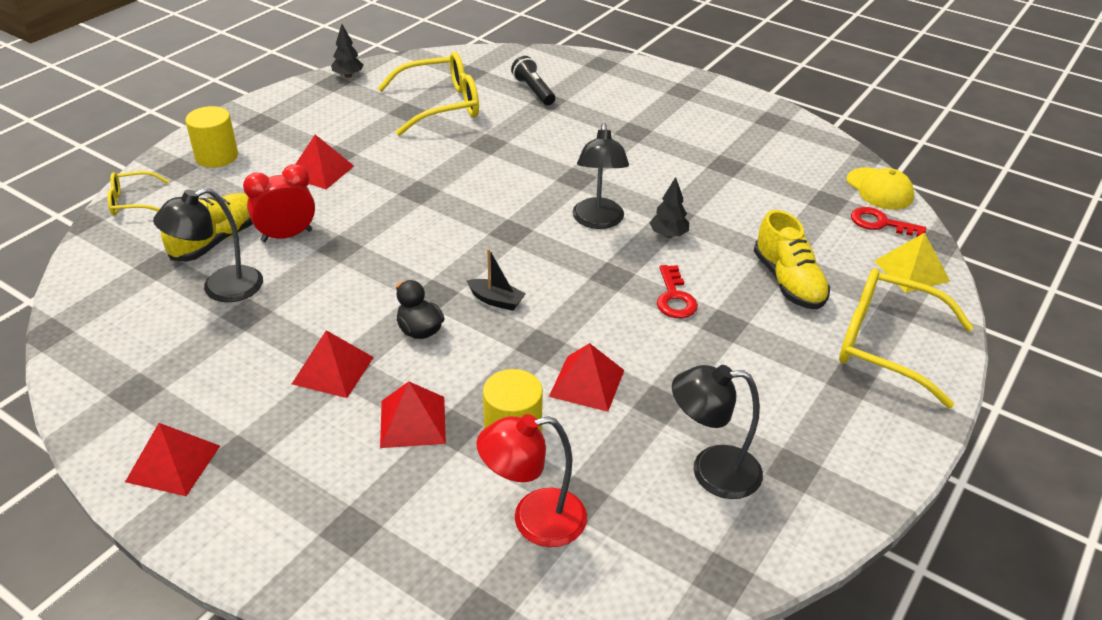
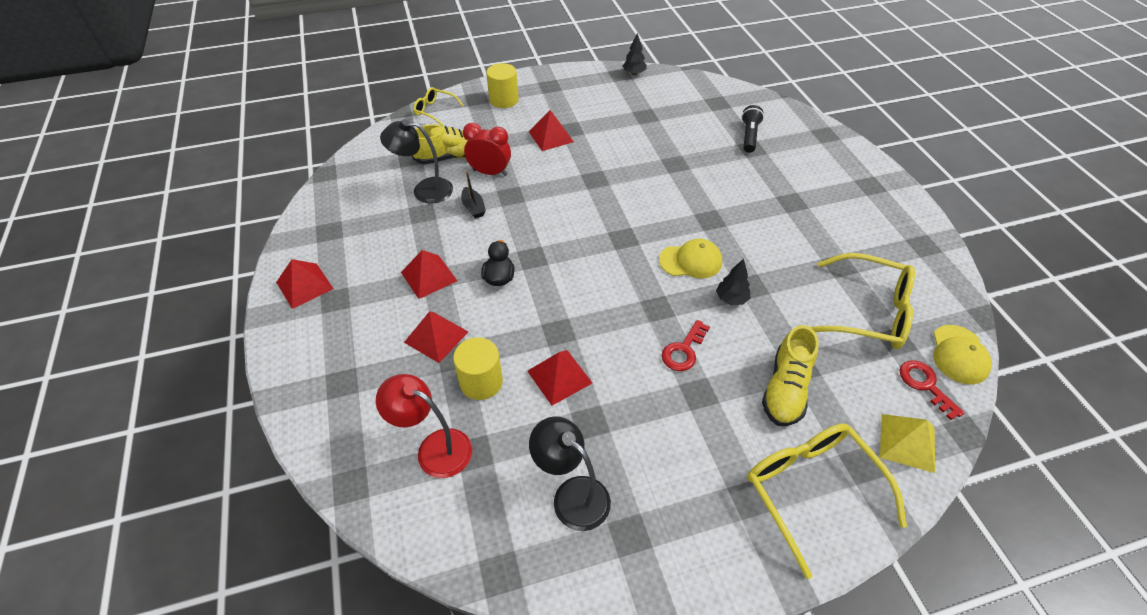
camera: 40 degrees right, 10 degrees up
(440, 105) = (671, 120): yellow glasses -> yellow glasses (867, 312)
(496, 300) = (564, 283): black boat -> black boat (473, 207)
(598, 221) = (690, 261): black lamp -> yellow cap

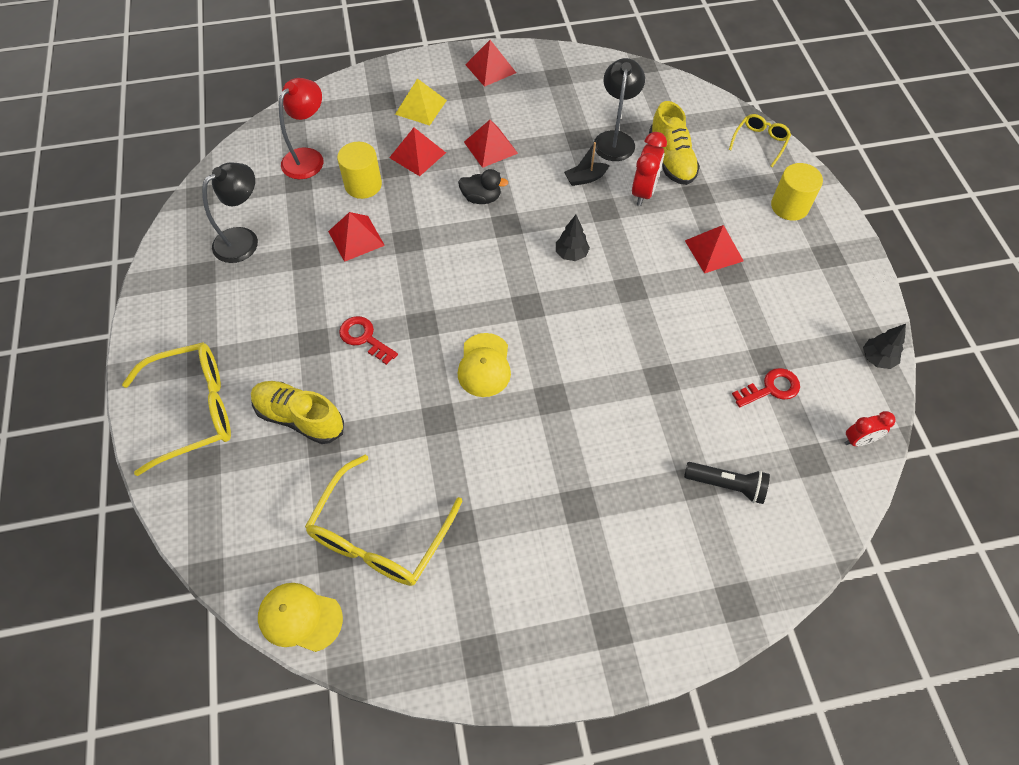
camera: 95 degrees right, 10 degrees up
(697, 84) = (858, 440): none -> red clock
(731, 299) = (423, 394): black tree -> black tree (571, 254)
(907, 442) = (213, 512): yellow pyramid -> yellow pyramid (421, 107)
(925, 385) = (270, 559): red key -> red key (771, 388)

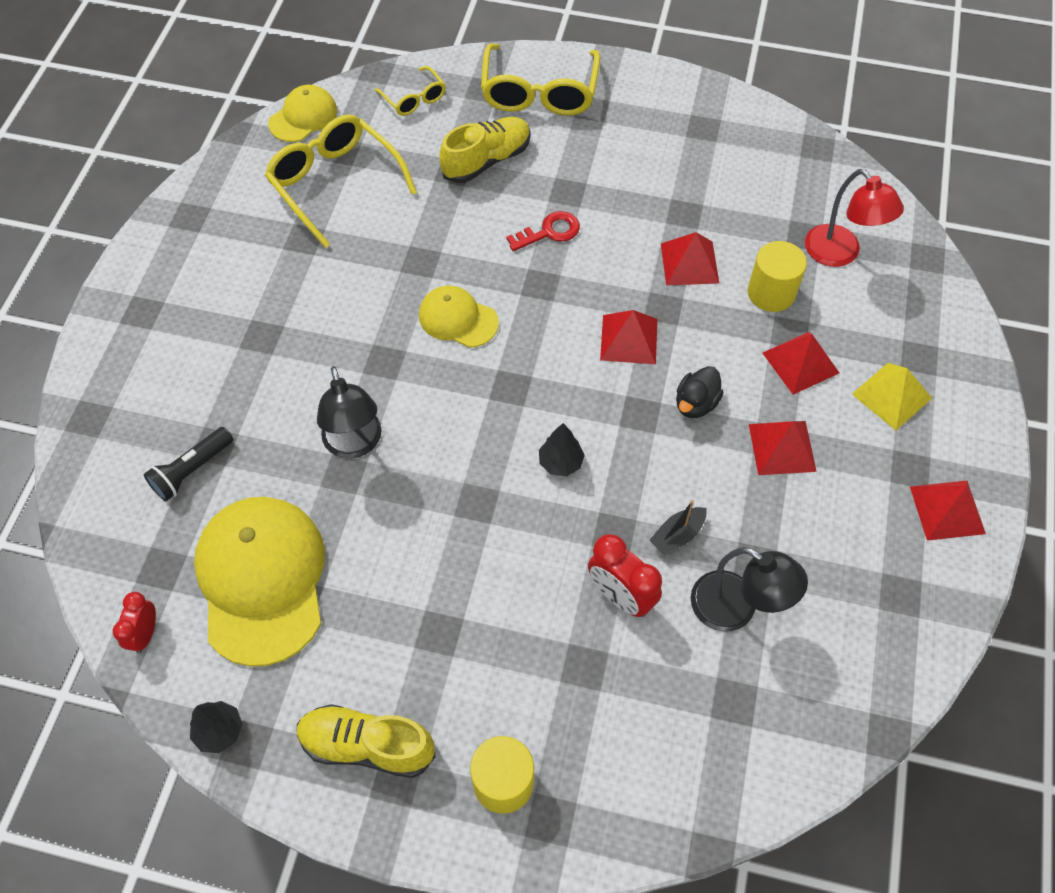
camera: 115 degrees right, 0 degrees up
(244, 239) = (734, 169): black lamp -> black lamp (355, 444)
(585, 178) = (677, 535): black boat -> black boat turned 135 degrees counterclockwise
(671, 159) = (665, 666): yellow shoe -> yellow shoe (367, 746)
(714, 250) = (481, 630): red pyramid -> red pyramid (628, 339)
(760, 142) = (644, 820): yellow glasses -> yellow glasses (414, 98)
(771, 388) = (262, 580): red key -> yellow cap

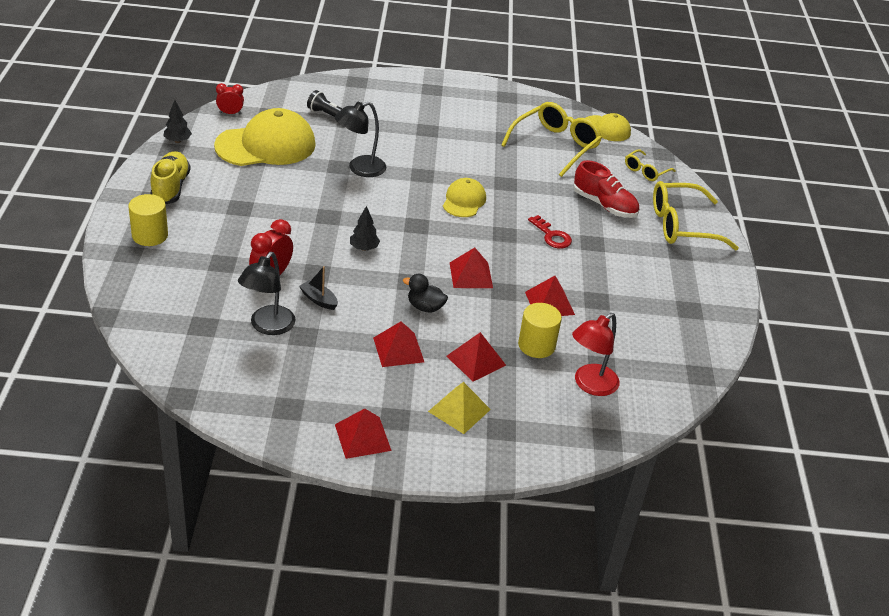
camera: 75 degrees right, 20 degrees down
(486, 161) = (604, 205): yellow shoe -> red shoe

